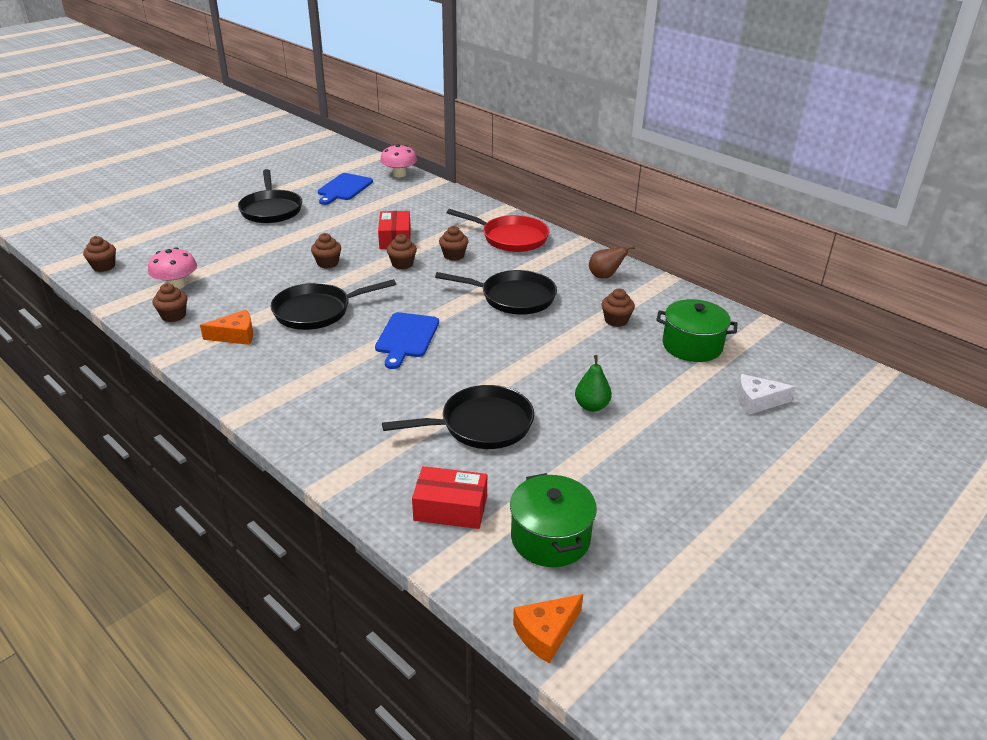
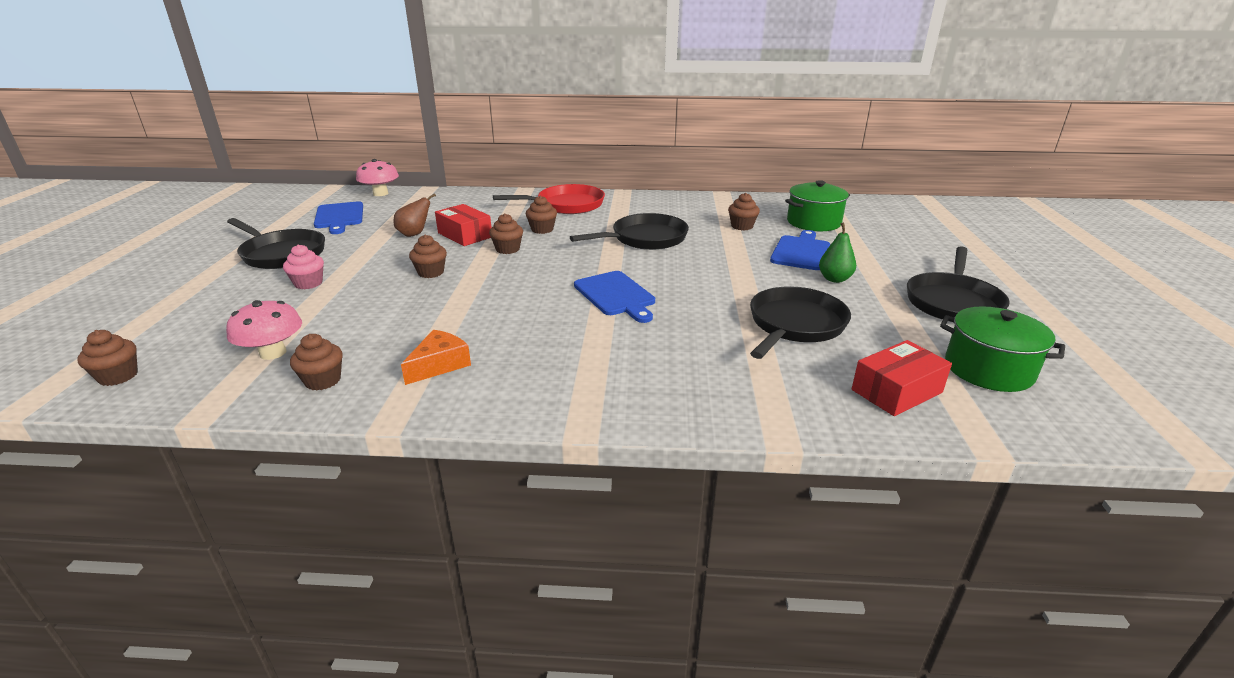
camera: 40 degrees left, 5 degrees down
(254, 241) = (308, 283): none -> pink cupcake
(317, 311) = (492, 310): black pan -> black pan (953, 302)
(546, 633) = (1120, 430): orange cheese -> none
(605, 276) = (681, 205): brown pear -> brown pear (414, 234)
(616, 368) = (801, 252): none -> blue cutting board
(757, 401) = (907, 236): white cheese -> none

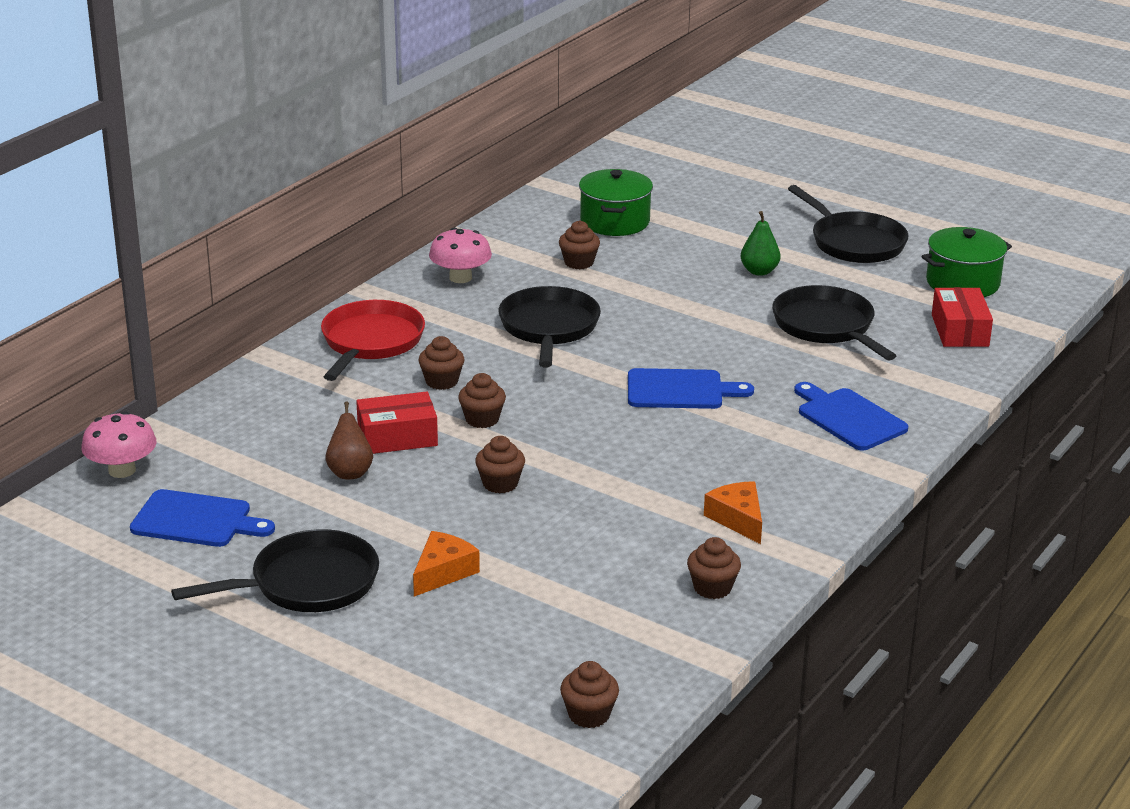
camera: 60 degrees left, 0 degrees up
(273, 353) = (622, 612): pink mushroom -> pink mushroom (460, 278)
(308, 283) = (443, 572): pink cupcake -> orange cheese
(801, 252) = (682, 260): blue cutting board -> blue cutting board (848, 418)

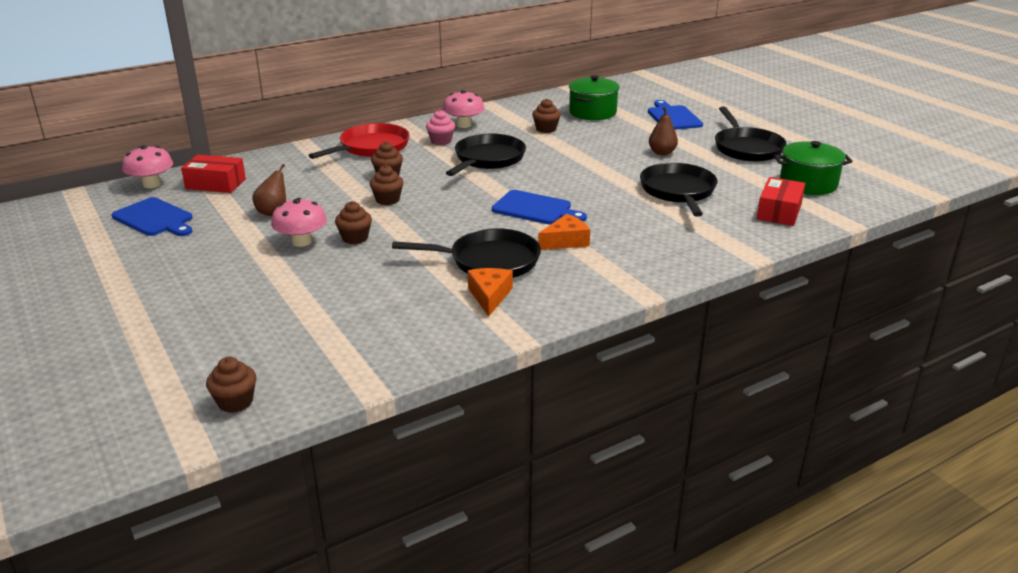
camera: 25 degrees right, 0 degrees up
(307, 583) = (168, 268): black pan -> black pan (489, 261)
(397, 437) = (325, 199): red box -> red box (215, 184)
(438, 505) = (302, 242): none -> pink mushroom
(443, 572) = (256, 282): orange cheese -> orange cheese (566, 241)
(456, 311) = (441, 141): none -> pink cupcake
(712, 588) = (421, 337): brown cupcake -> none
(759, 271) = (662, 153): green pear -> brown pear
(848, 418) = (639, 249): blue cutting board -> blue cutting board (673, 117)

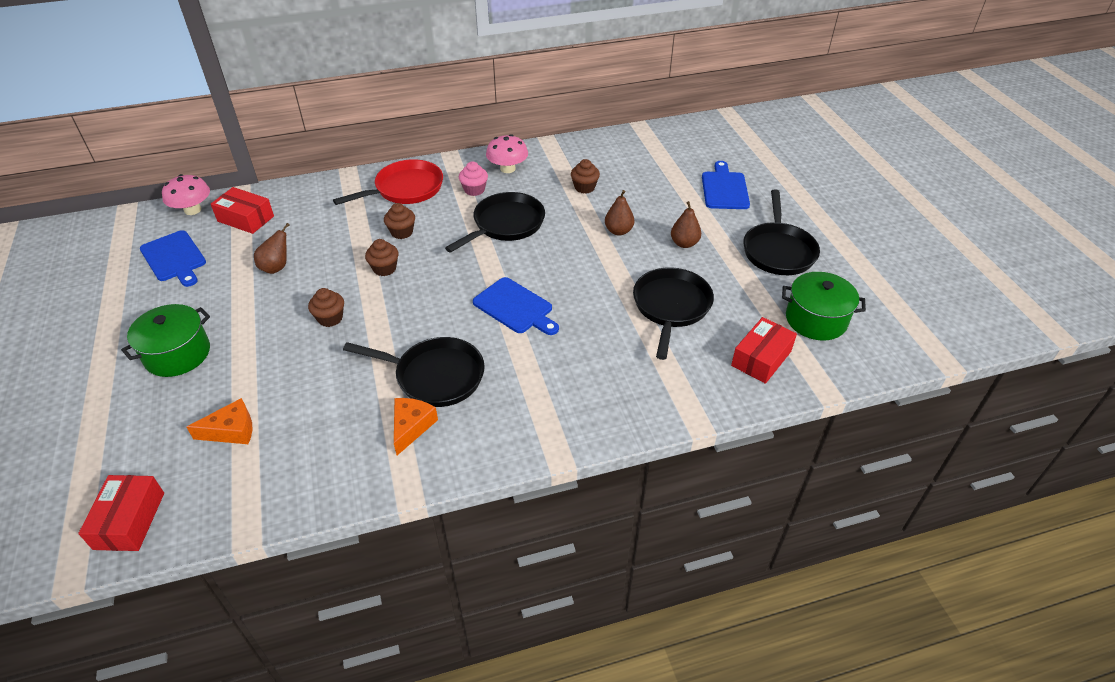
camera: 15 degrees right, 15 degrees up
(235, 402) = (129, 520): brown cupcake -> red box
(302, 242) = (282, 314): pink mushroom -> none
(566, 241) = (521, 361): orange cheese -> orange cheese (231, 430)
(592, 112) = (644, 168): green pot -> green pot (177, 354)
(597, 152) = (618, 231): none -> brown pear

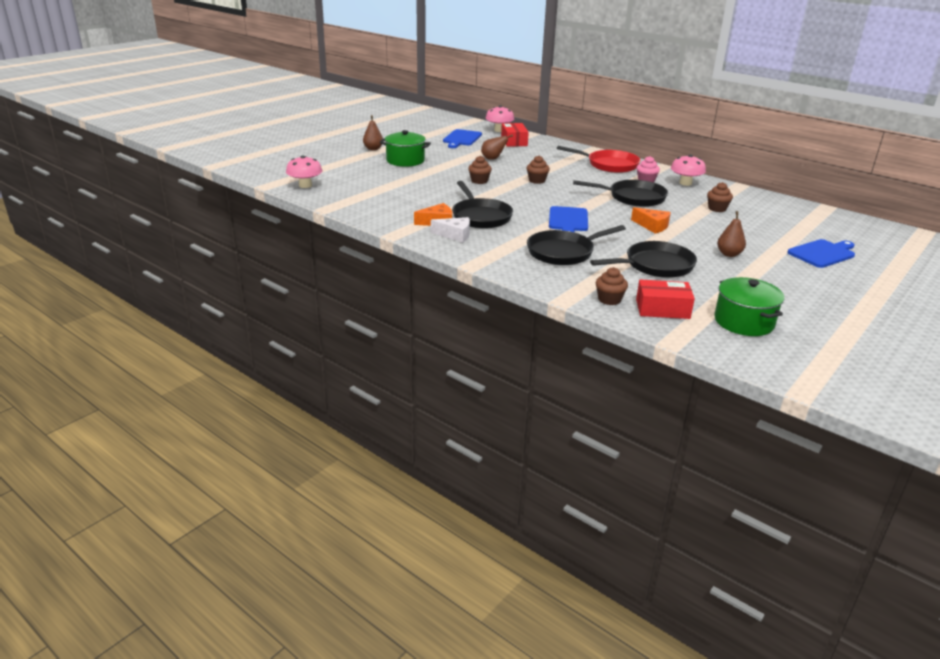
camera: 55 degrees right, 15 degrees down
(129, 520) = (305, 185): red box -> pink mushroom
(231, 430) = (378, 186): orange cheese -> orange cheese (652, 226)
(402, 232) = (572, 175): brown cupcake -> brown cupcake (609, 299)
(464, 429) = (455, 235): none -> white cheese
(618, 231) = (696, 230): brown pear -> brown pear (373, 149)
(778, 251) = (794, 290): black pan -> black pan (563, 252)

